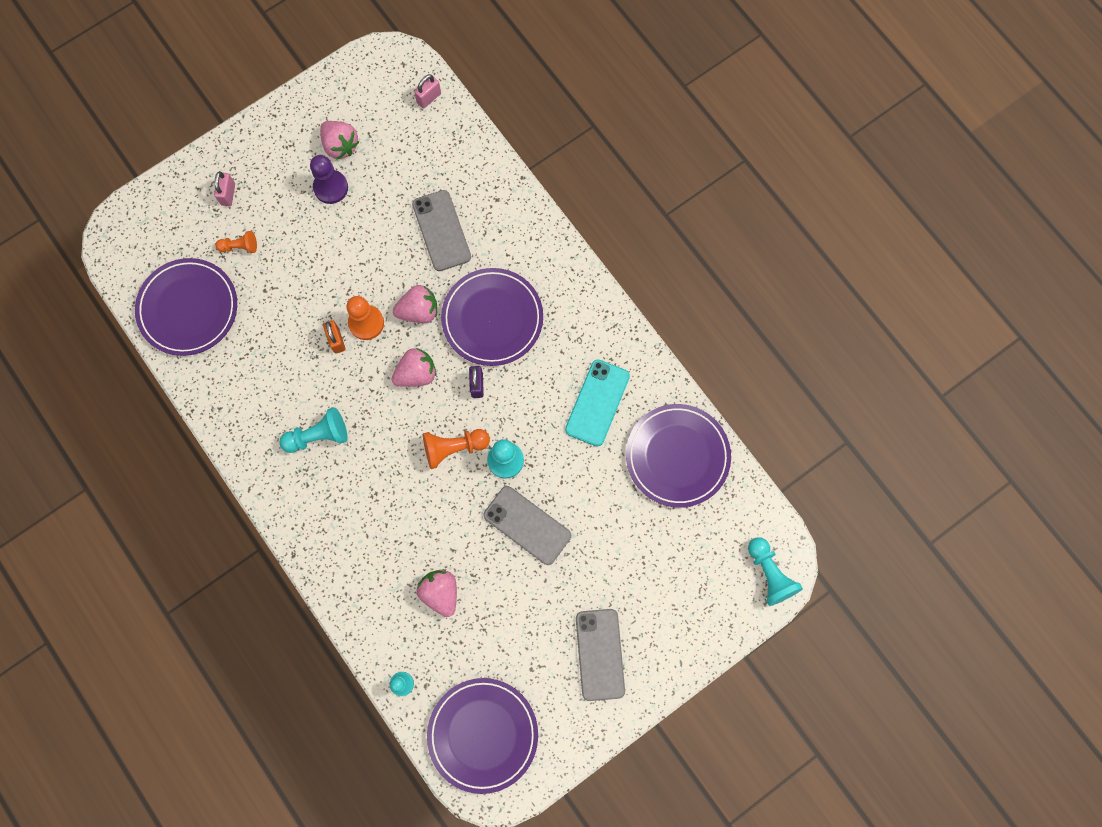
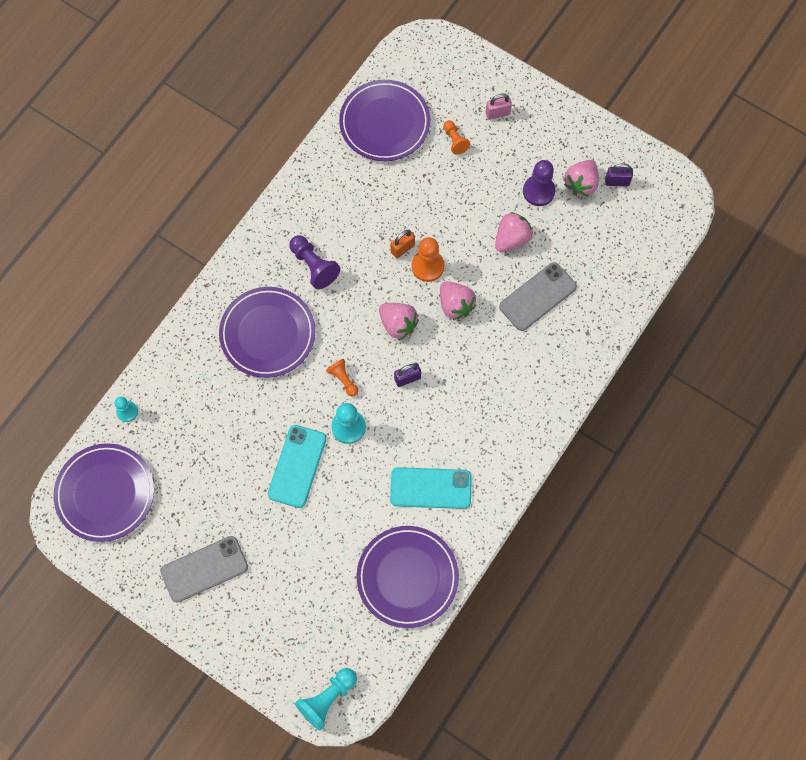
camera: 70 degrees right, 5 degrees down
(318, 436) = (313, 266): turquoise pawn -> purple pawn
(352, 112) = (617, 181): none -> purple padlock
(429, 98) = (659, 239): pink padlock -> none
(440, 593) = (213, 415): pink strawberry -> pink strawberry (511, 239)
(454, 448) = (343, 380): orange pawn -> orange pawn, size x0.63
(492, 318) = (473, 369): purple plate -> purple plate (267, 334)
(527, 525) = (297, 466): grey phone -> turquoise phone

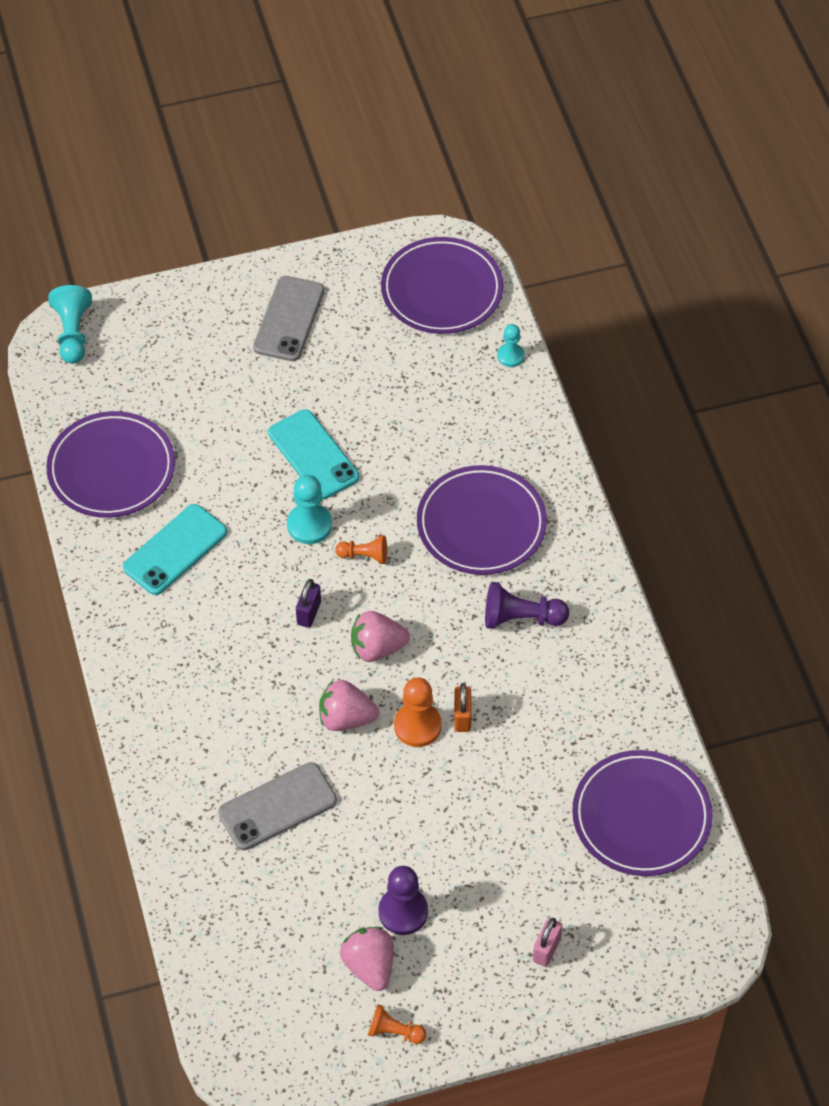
camera: 130 degrees right, 15 degrees down
(455, 140) = (551, 873): orange pawn -> orange pawn (394, 1031)
(511, 239) = (370, 835): pink strawberry -> none
(537, 296) = (277, 807): grey phone -> grey phone turned 60 degrees clockwise
(617, 181) = (336, 1009): purple padlock -> none

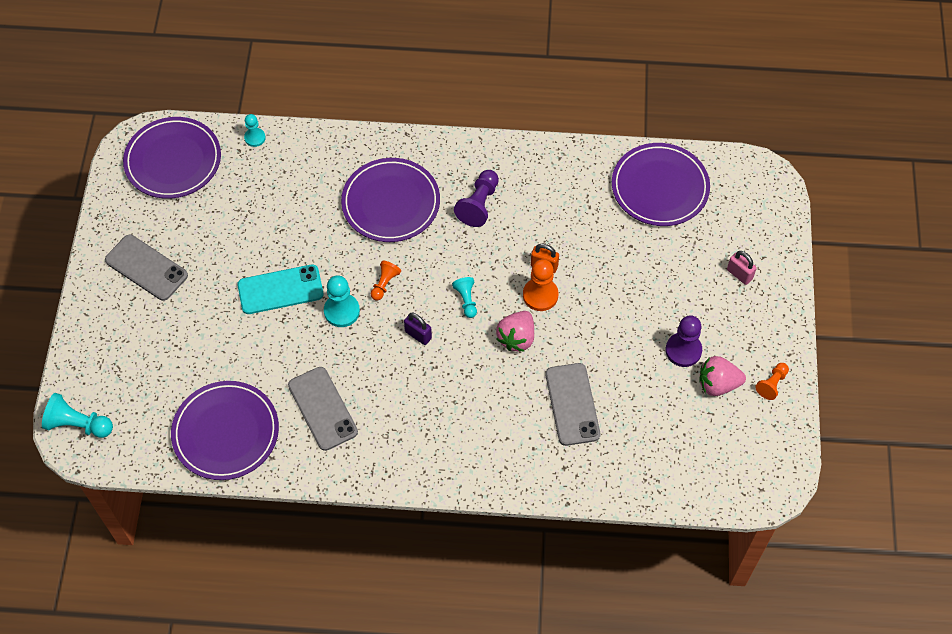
camera: 70 degrees left, 5 degrees up
(175, 550) = (323, 408): turquoise phone -> grey phone
(377, 648) = (466, 300): pink strawberry -> turquoise pawn

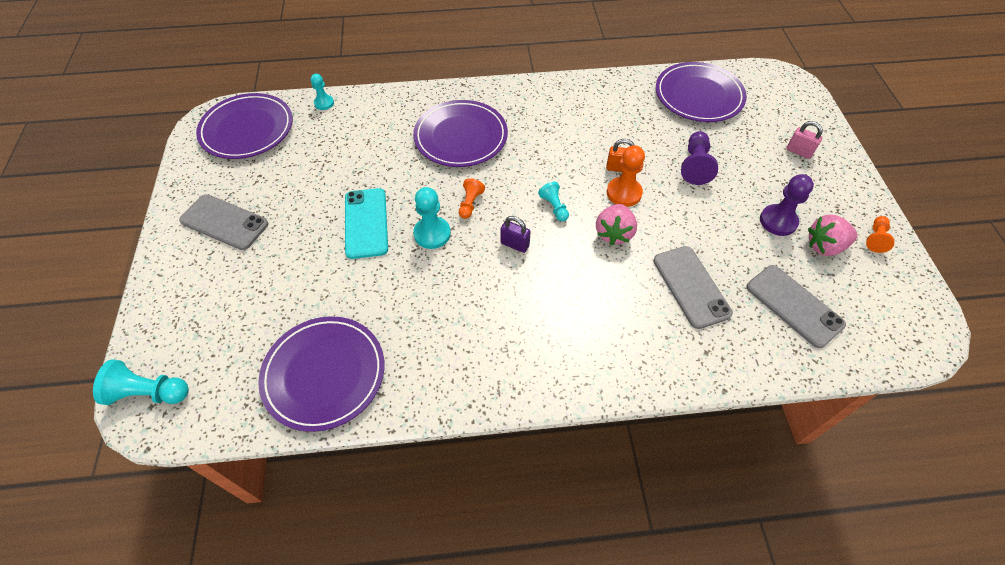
camera: 10 degrees left, 5 degrees down
(280, 289) = (366, 223): turquoise phone -> turquoise phone turned 75 degrees counterclockwise
(323, 408) = (430, 331): grey phone -> grey phone (794, 305)
(479, 204) = (543, 128): purple pawn -> purple pawn (695, 165)

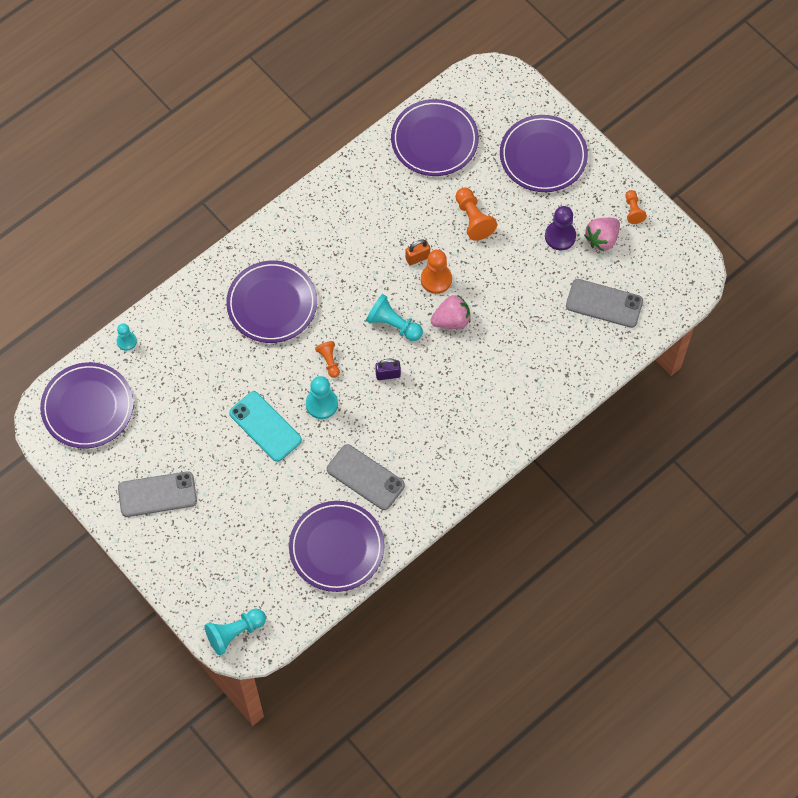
camera: 35 degrees left, 10 degrees up
(554, 207) = (393, 324): turquoise pawn -> turquoise pawn, size x1.60
(614, 233) = (451, 320): pink strawberry -> pink strawberry turned 90 degrees counterclockwise
(691, 286) = (530, 331): grey phone -> grey phone (365, 477)
(695, 165) = (473, 219): purple pawn -> orange pawn
(798, 151) = (543, 156): pink padlock -> purple plate

